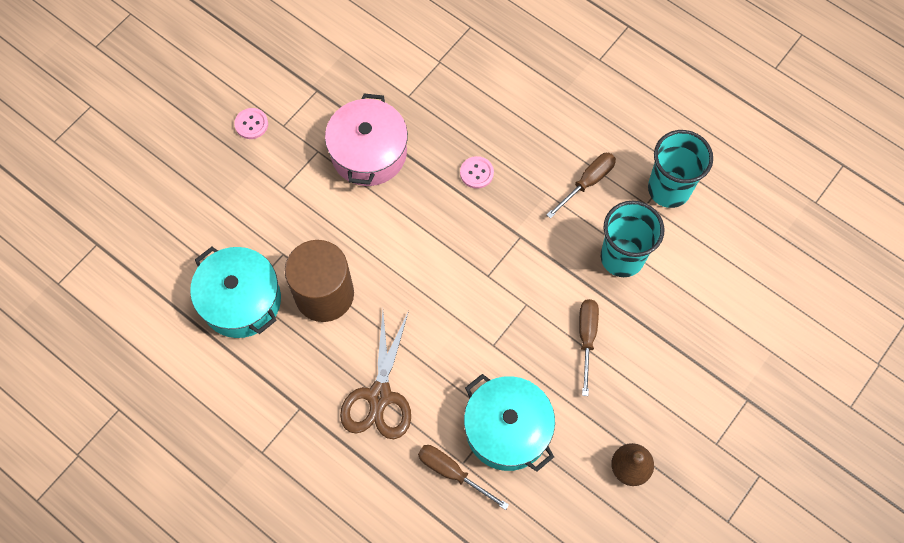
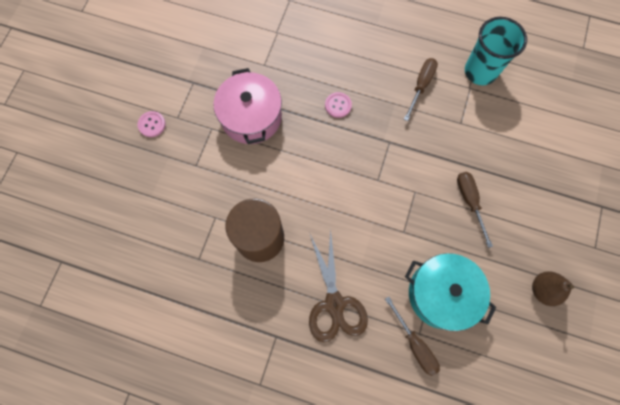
camera: 20 degrees left, 5 degrees up
(241, 300) = (196, 266): turquoise pot -> none
(452, 472) = (414, 344): brown screwdriver -> brown screwdriver turned 135 degrees counterclockwise
(622, 257) = (469, 132): turquoise cup -> none

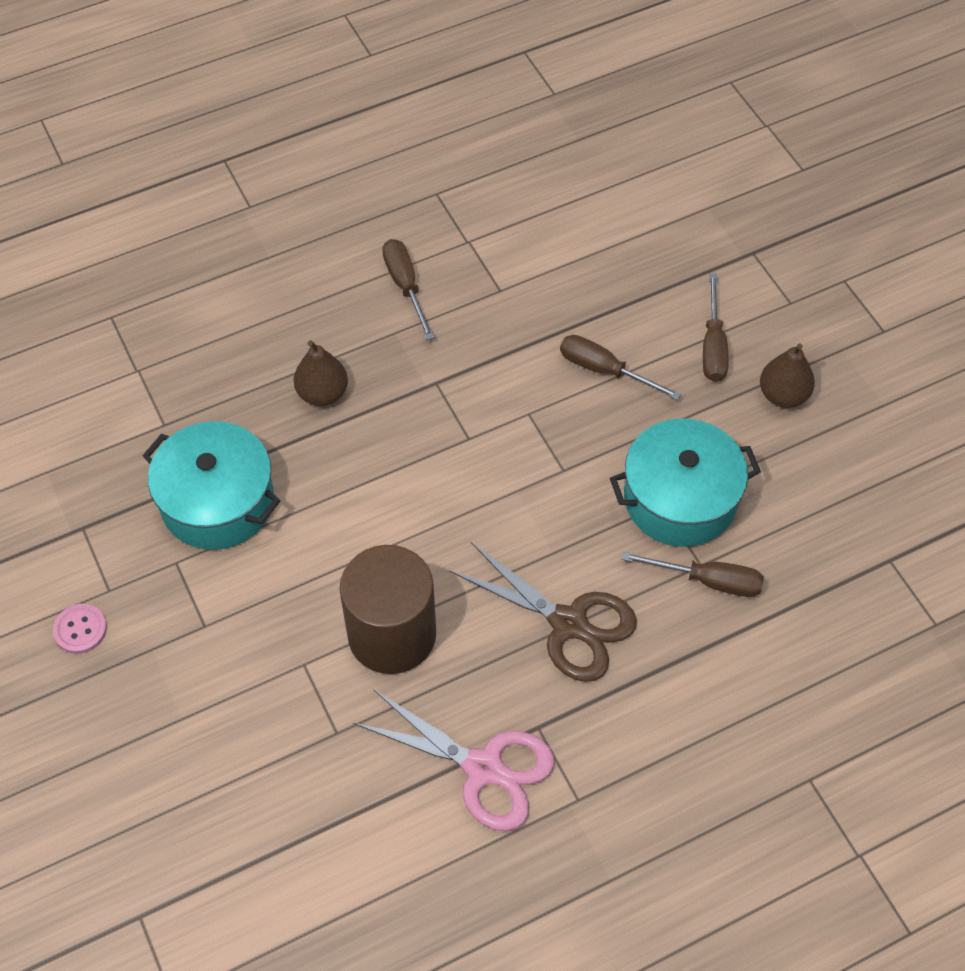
camera: 45 degrees left, 15 degrees down
(237, 332) = (484, 768): none -> pink scissors
(251, 117) = (217, 502): pink pot -> turquoise pot
(338, 105) = (322, 393): pink button -> brown pear
(480, 71) = (461, 213): turquoise cup -> none
(533, 235) = (713, 346): none -> brown screwdriver

